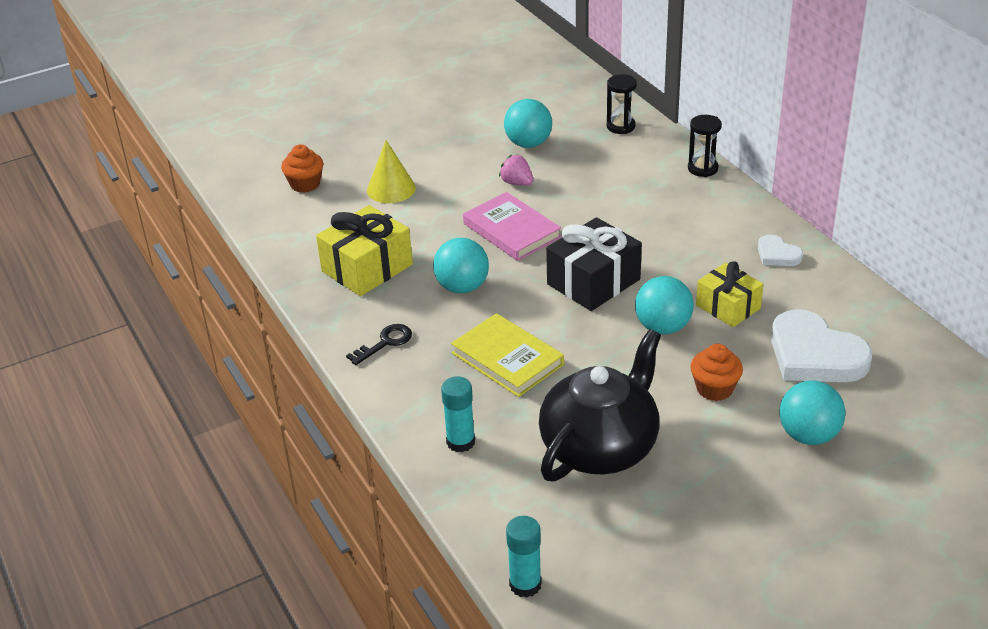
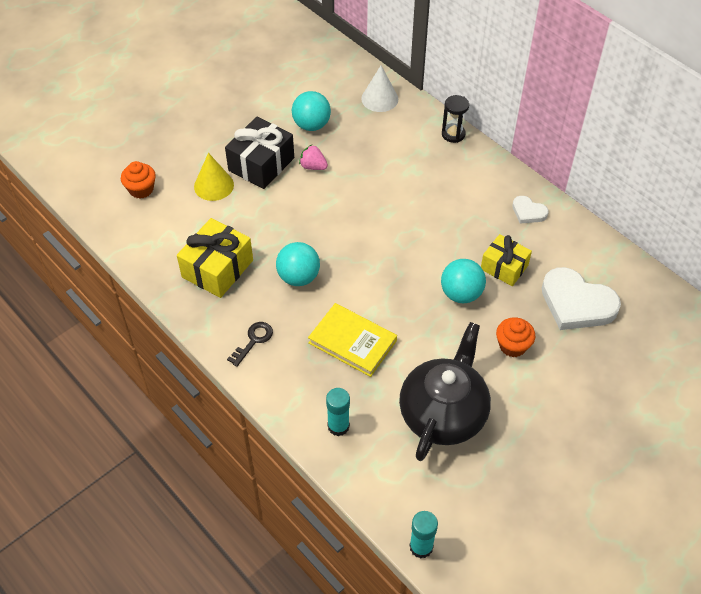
camera: 15 degrees left, 15 degrees up
(511, 230) = (322, 215): pink book -> none
(593, 282) = (398, 257): black gift -> black gift (261, 164)
(620, 126) = (379, 99): black hourglass -> white cone
(808, 435) = (589, 378): turquoise ball -> none

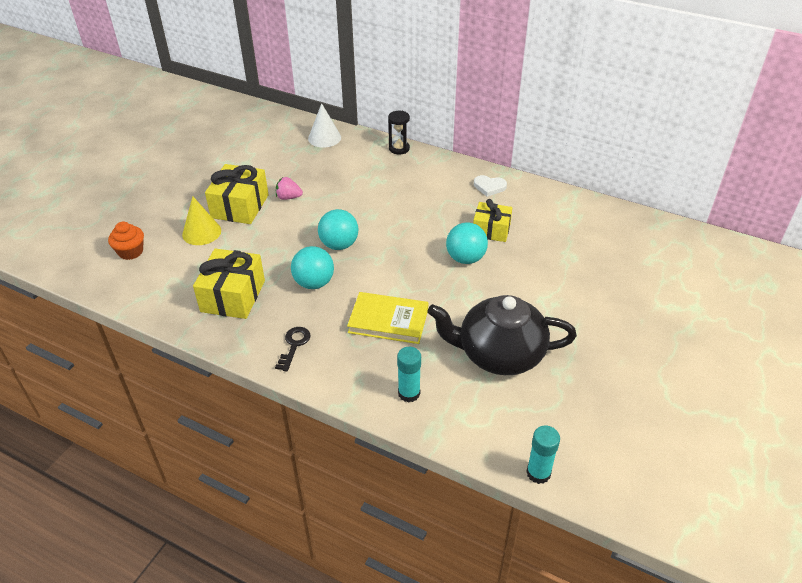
camera: 20 degrees left, 10 degrees down
(261, 164) = (240, 206): black gift -> yellow gift
(311, 125) = (273, 168): turquoise ball -> turquoise ball (339, 245)
(443, 413) = (499, 354): black teapot -> black teapot turned 90 degrees counterclockwise
(512, 346) = (530, 285): orange cupcake -> none
(576, 303) = (564, 240): white heart -> none

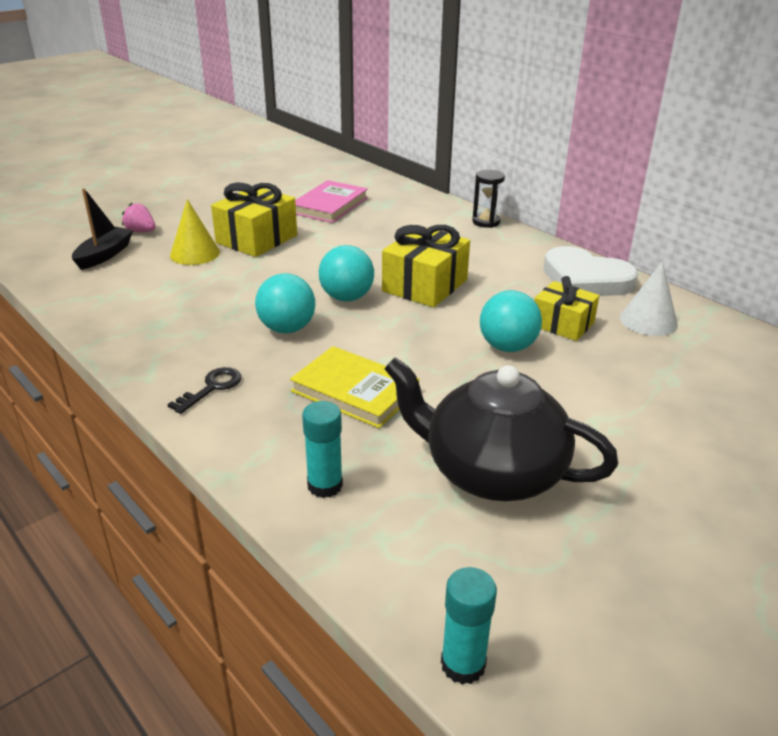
camera: 20 degrees right, 10 degrees down
(131, 252) = (104, 255): orange cupcake -> black boat
(233, 296) = (180, 320): yellow gift -> yellow gift (425, 285)
(275, 158) = (330, 205): none -> pink book
(288, 197) = (319, 242): pink strawberry -> pink strawberry (141, 231)
(324, 138) = (400, 198): white cone -> white cone (648, 321)
(489, 187) = (585, 279): white heart -> white heart, size x2.00

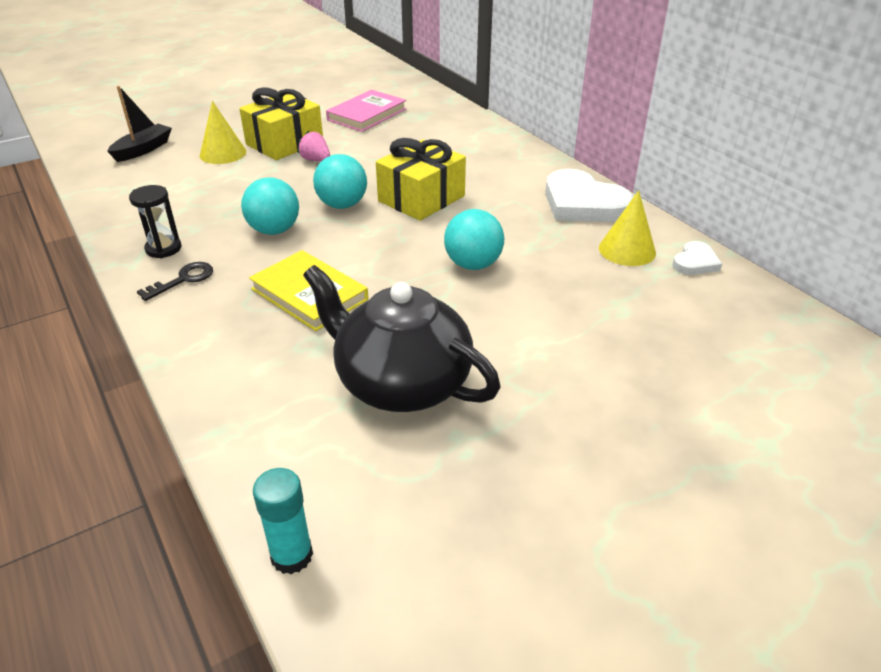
camera: 10 degrees right, 5 degrees up
(141, 231) = (184, 129): pink strawberry -> pink strawberry (316, 160)
(325, 485) = (243, 379): turquoise glue stick -> none
(486, 222) = (510, 139): black hourglass -> black hourglass (163, 248)
(562, 324) = (538, 246): yellow gift -> none
(648, 321) = (627, 250): white cone -> yellow cone
(716, 327) = (695, 262): none -> white heart

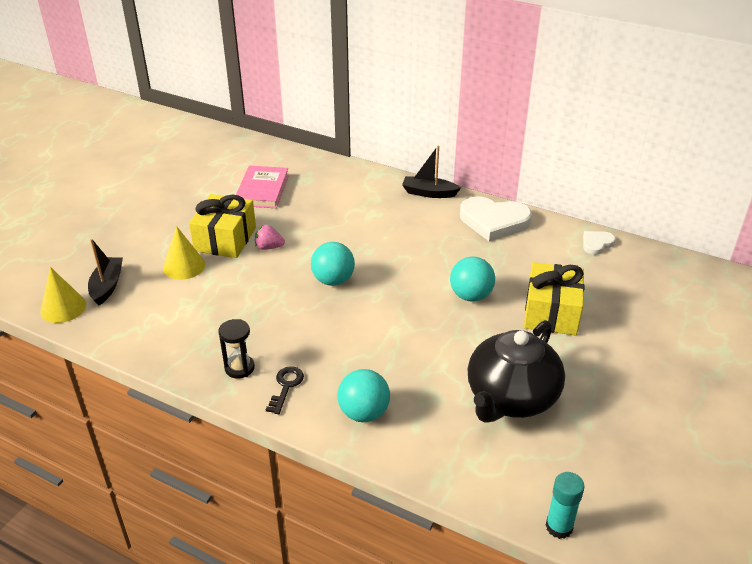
camera: 30 degrees left, 0 degrees up
(274, 230) = (307, 320): turquoise ball -> turquoise ball (364, 413)
(309, 294) = (388, 361): yellow book -> none
(401, 383) = (511, 398): black teapot -> black teapot turned 60 degrees counterclockwise
(421, 198) = (384, 255): yellow gift -> yellow gift (551, 312)
(535, 159) = (429, 193): none -> black boat
(627, 250) = (551, 249): yellow cone -> yellow cone (63, 308)
(695, 262) = (596, 244): white heart -> white heart turned 135 degrees counterclockwise

